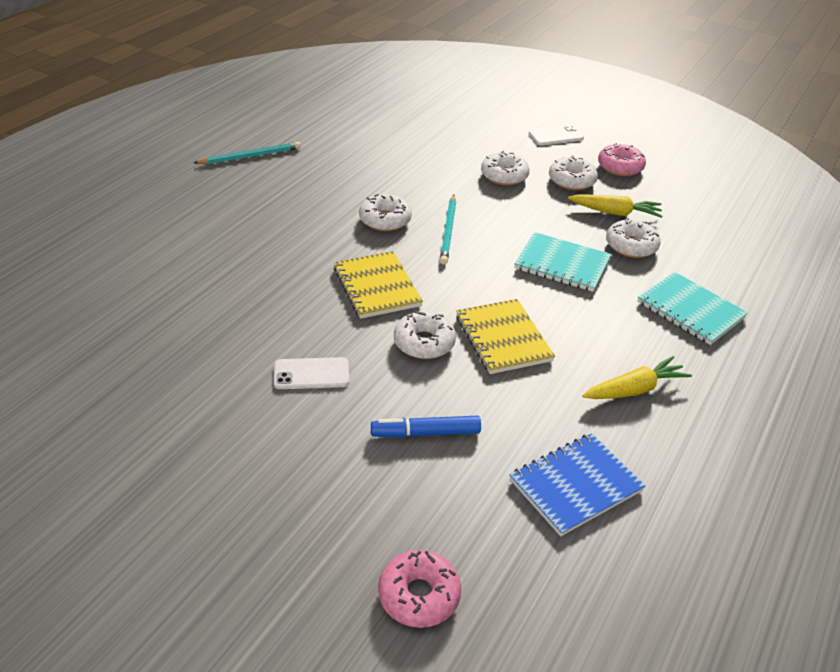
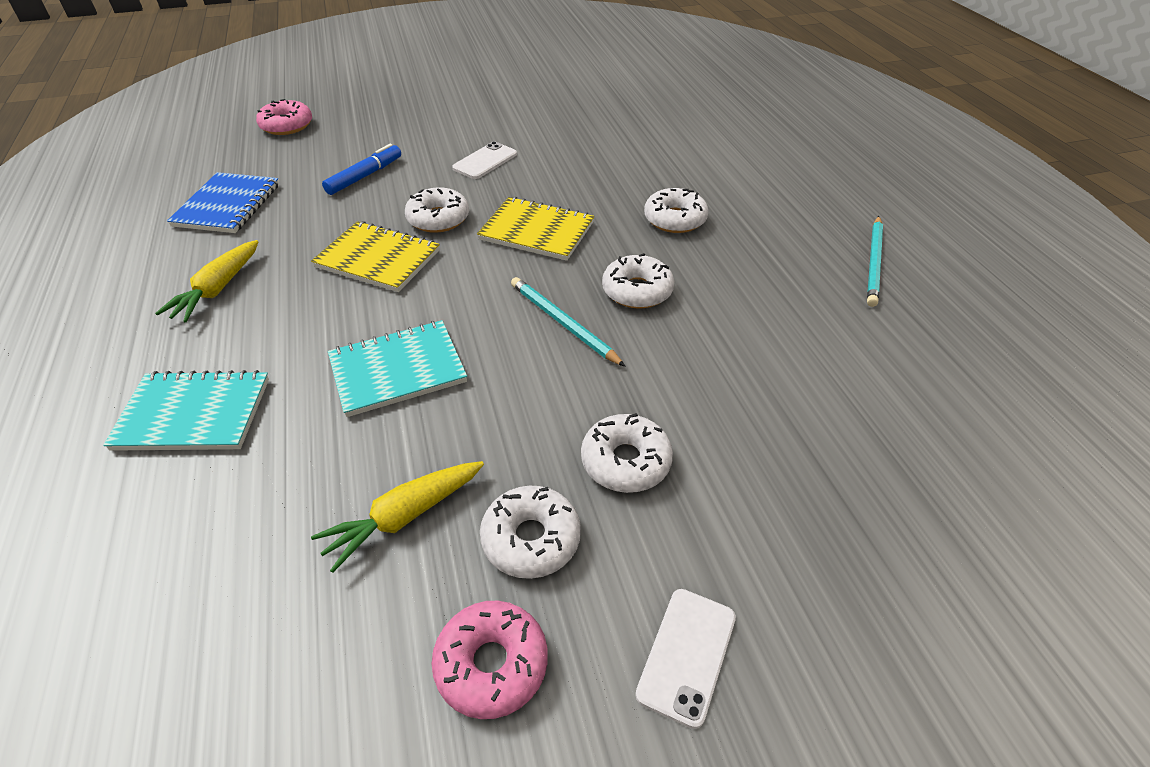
camera: 135 degrees right, 5 degrees up
(631, 246) = (333, 465): white donut -> white donut (675, 219)

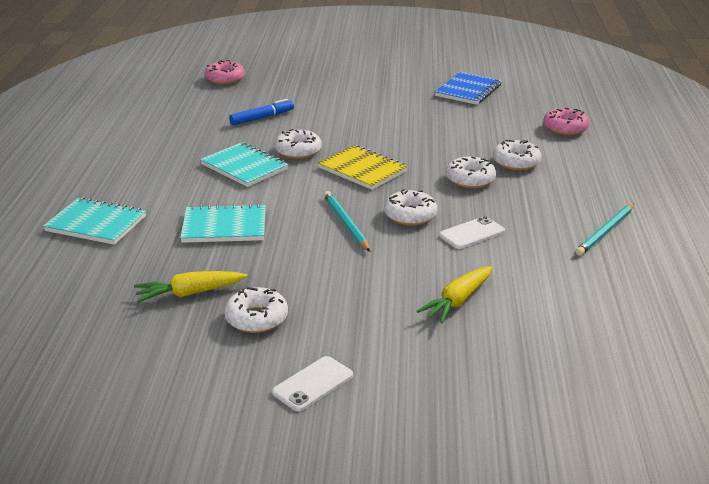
camera: 20 degrees right, 15 degrees down
(217, 289) = (136, 166): yellow carrot -> yellow carrot (457, 301)
(227, 205) = (163, 121): blue notebook -> blue notebook (468, 90)
(378, 259) = (244, 167): yellow notebook -> turquoise notebook
(485, 161) = (353, 122): white phone -> white phone (472, 233)
(491, 664) = (203, 361): pink donut -> pink donut (565, 128)
(625, 461) = (338, 297): white donut -> white donut (516, 162)

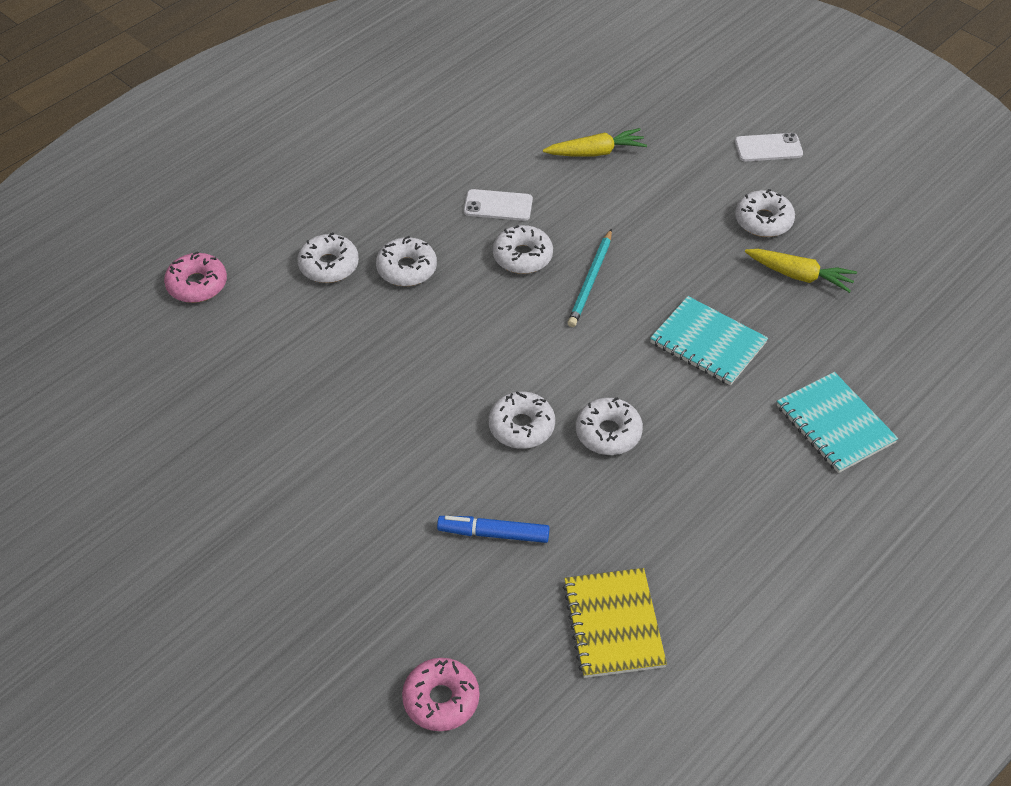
camera: 140 degrees left, 20 degrees up
(244, 167) = (608, 433): turquoise notebook -> white donut
(362, 170) = (489, 348): yellow notebook -> yellow notebook (613, 624)
(468, 90) = (176, 427): blue notebook -> none
(606, 231) = (390, 146): turquoise pencil -> none

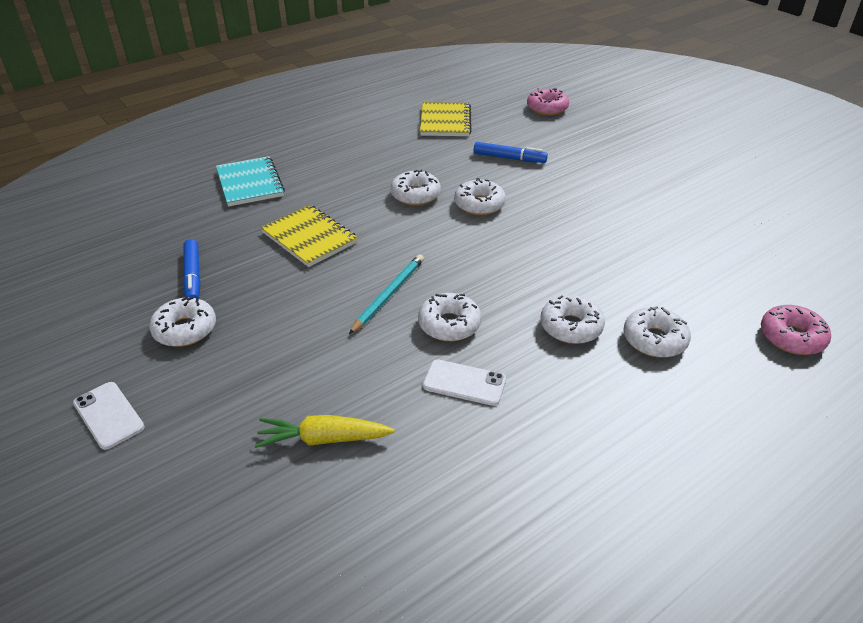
camera: 170 degrees left, 10 degrees down
(708, 343) = (309, 237): turquoise notebook -> yellow notebook
(768, 148) = (108, 415): white phone -> white phone turned 45 degrees clockwise
(799, 276) = (193, 276): yellow carrot -> blue marker

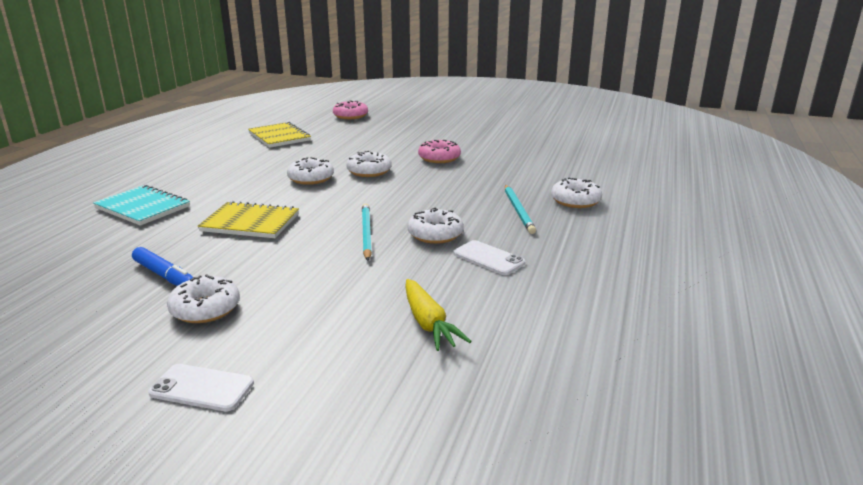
camera: 35 degrees left, 15 degrees down
(324, 439) = (428, 323): yellow carrot -> yellow carrot turned 75 degrees counterclockwise
(464, 383) = (488, 258): white phone -> white phone turned 60 degrees clockwise
(509, 158) = (358, 144): blue marker -> none
(571, 327) = (518, 210): white donut -> turquoise pencil
(791, 337) = (643, 178): pink donut -> pink donut (439, 158)

